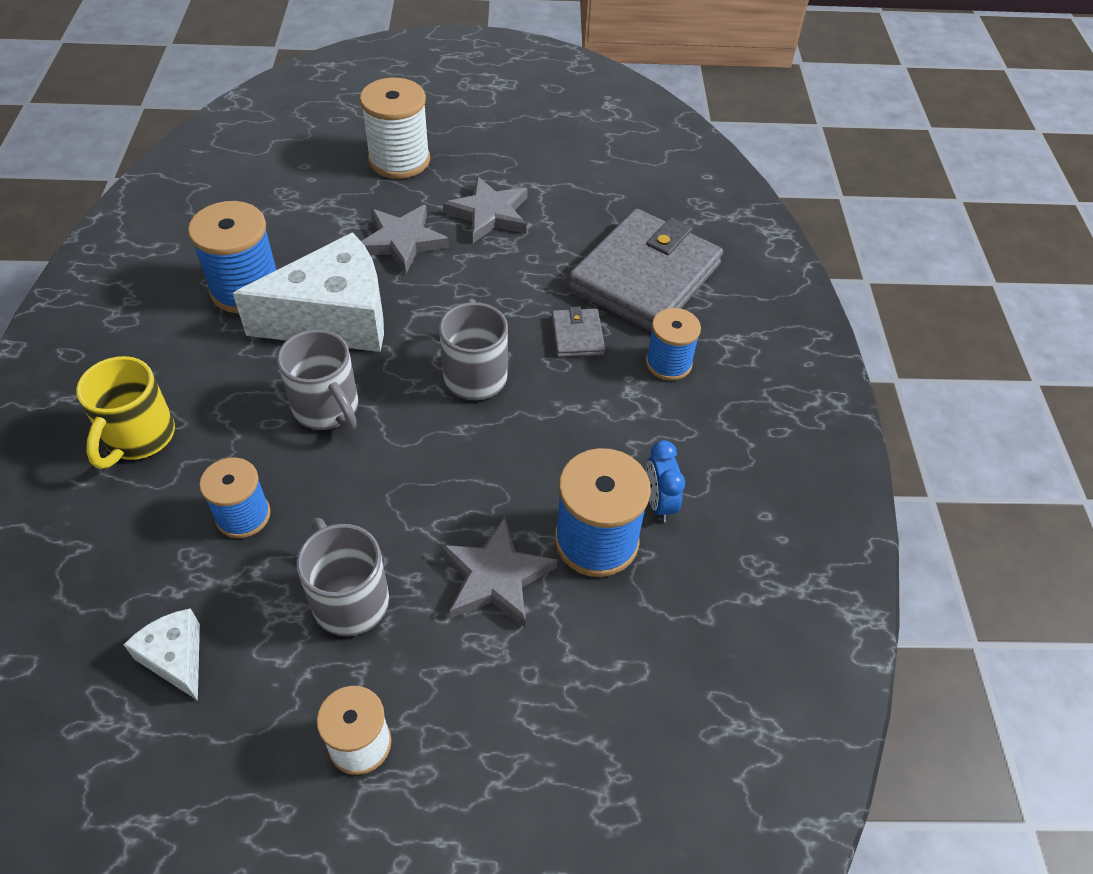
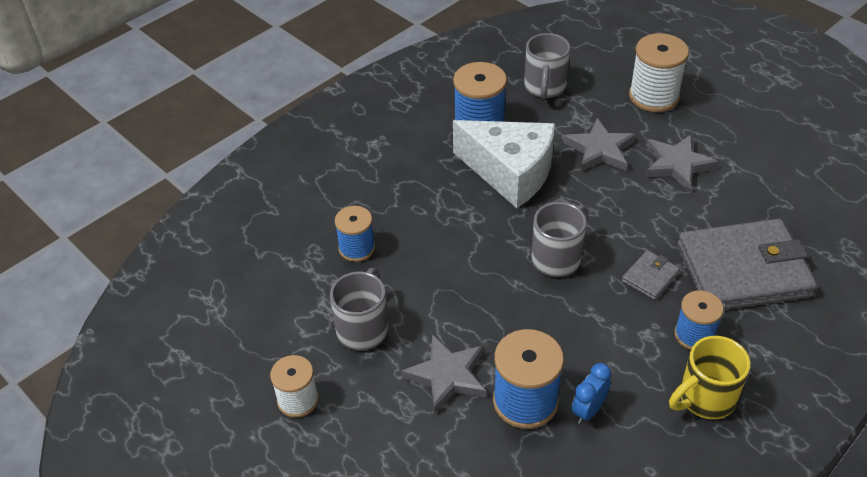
camera: 50 degrees right, 5 degrees down
(138, 438) = (348, 174): yellow mug -> yellow mug (705, 398)
(176, 658) = (262, 294): white cheese -> none
(327, 409) = (454, 221): grey mug -> grey mug (545, 87)

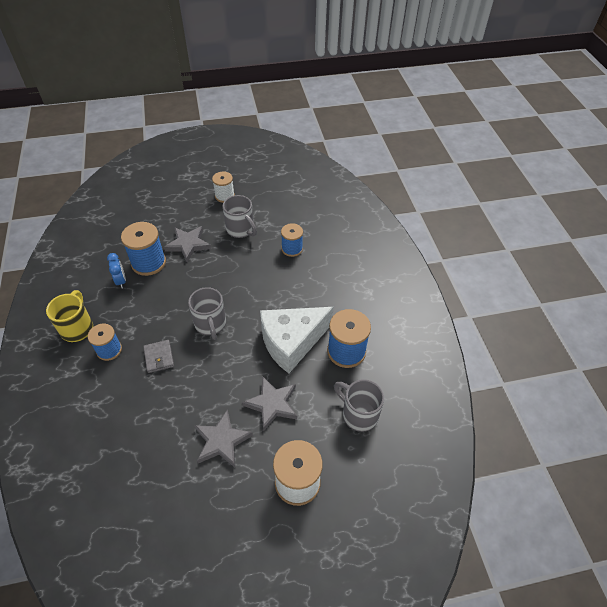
camera: 120 degrees right, 5 degrees up
(743, 270) = (117, 408): grey wallet -> none

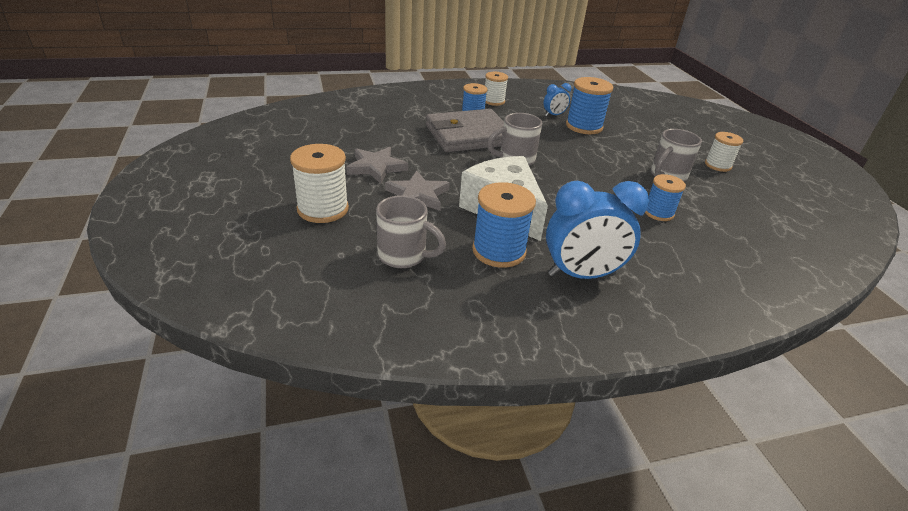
camera: 85 degrees right, 15 degrees down
(77, 328) = (493, 101): yellow mug -> white spool
(159, 357) = (468, 135): grey wallet -> grey wallet, size x2.35
(188, 244) = (622, 145): grey star -> none
(358, 414) = (404, 256): grey mug -> grey mug turned 75 degrees clockwise
(367, 307) = (581, 275): none -> blue clock

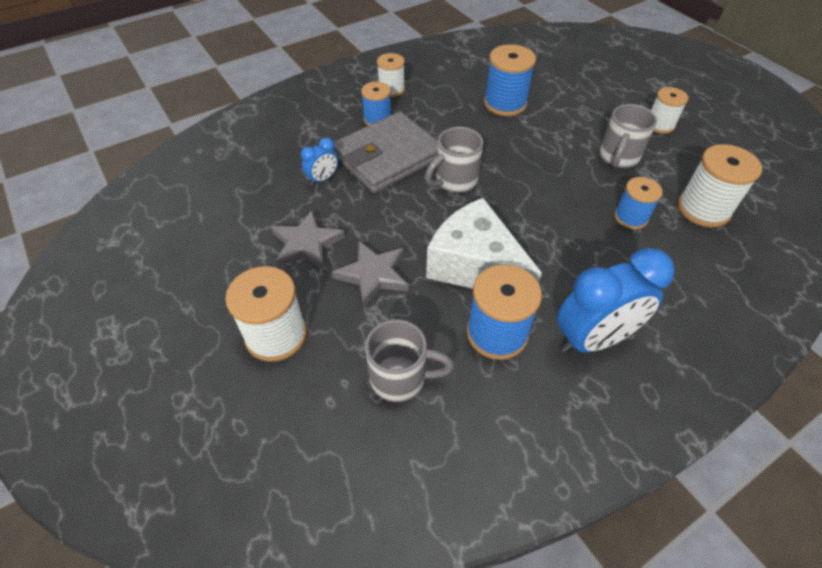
camera: 15 degrees left, 15 degrees up
(554, 115) = (466, 94): blue clock -> blue clock (322, 179)
(731, 223) = (703, 209): none -> white spool

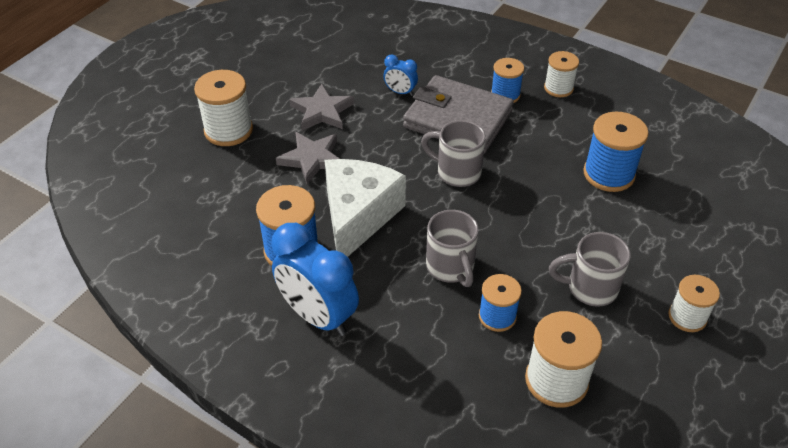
camera: 65 degrees right, 5 degrees down
(400, 378) = (222, 207): grey mug -> grey mug (451, 267)

